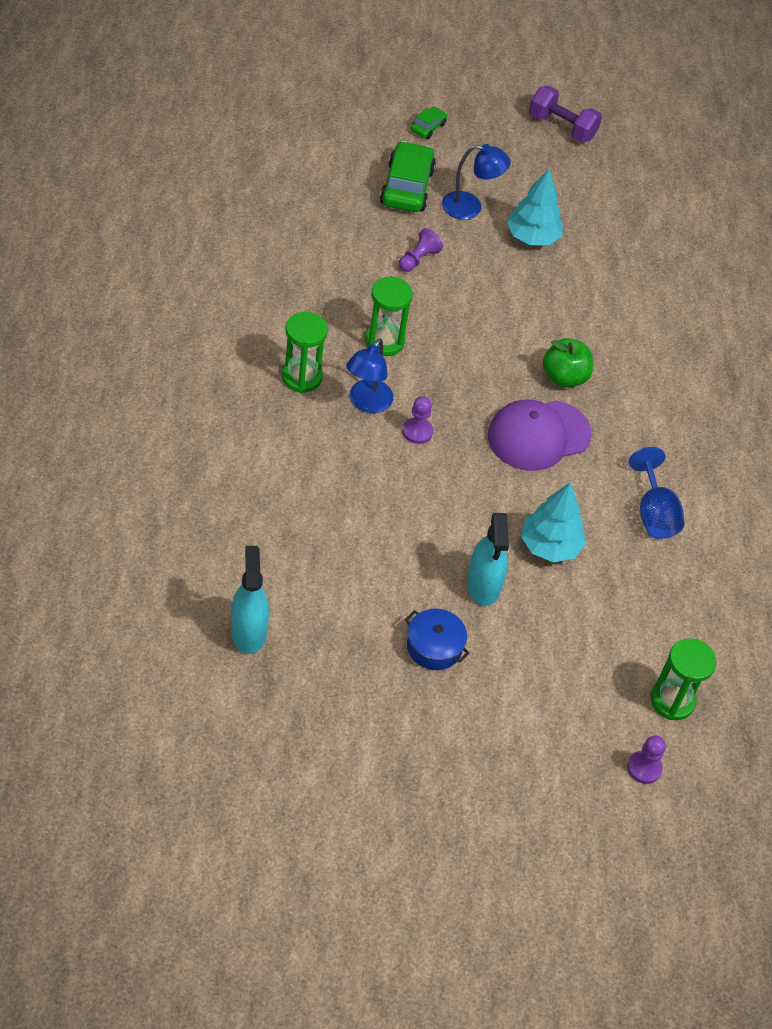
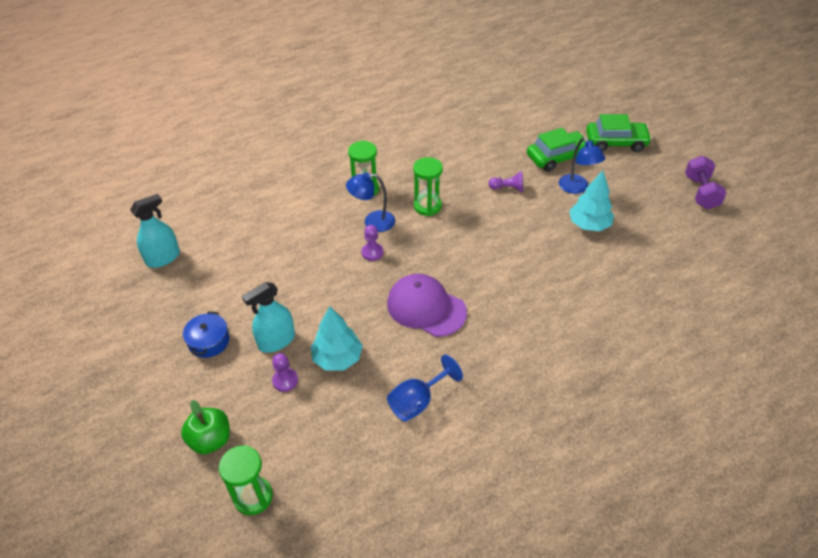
camera: 65 degrees right, 5 degrees down
(428, 127) = (616, 142): green car -> green car, size x2.01
(564, 377) = (489, 296): green apple -> green apple (211, 440)
(644, 768) = (179, 508): purple pawn -> purple pawn (285, 380)

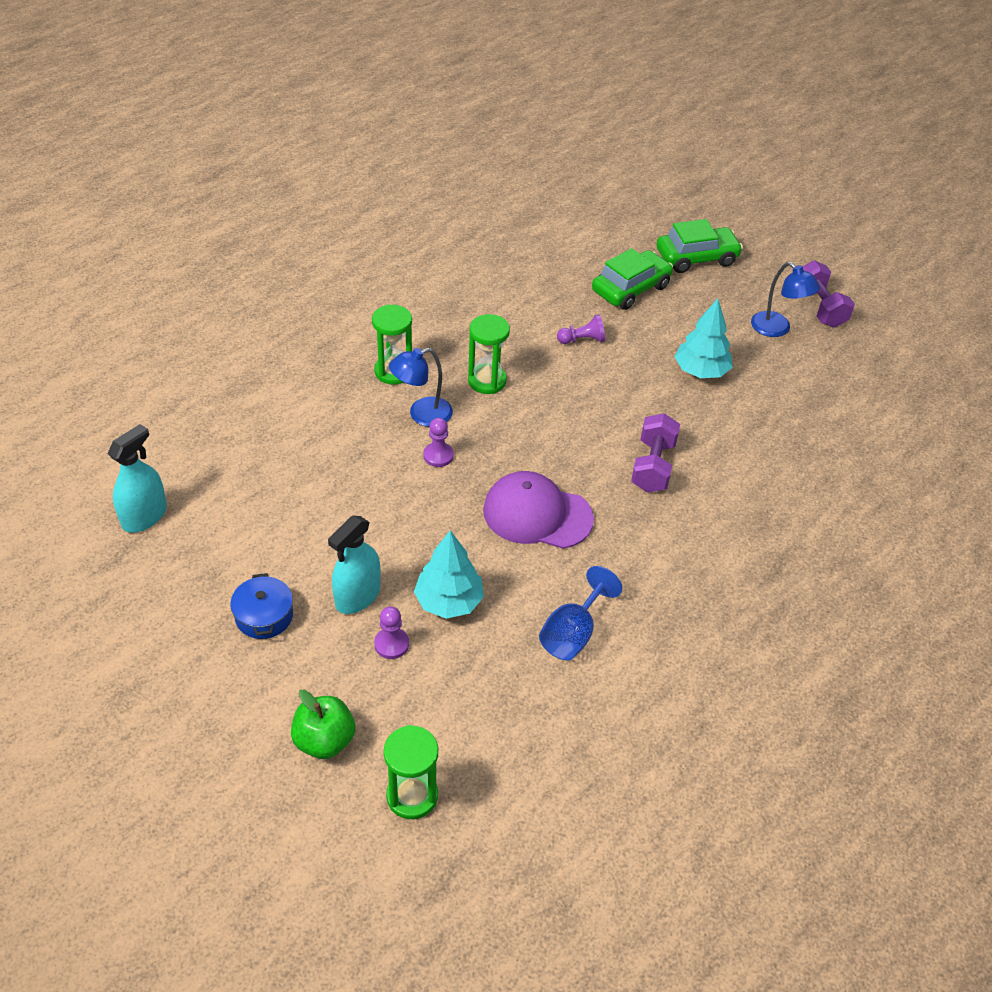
camera: 20 degrees left, 0 degrees up
(526, 288) = (653, 466): none -> purple dumbbell
(577, 188) = (669, 326): blue lamp -> blue lamp (777, 329)

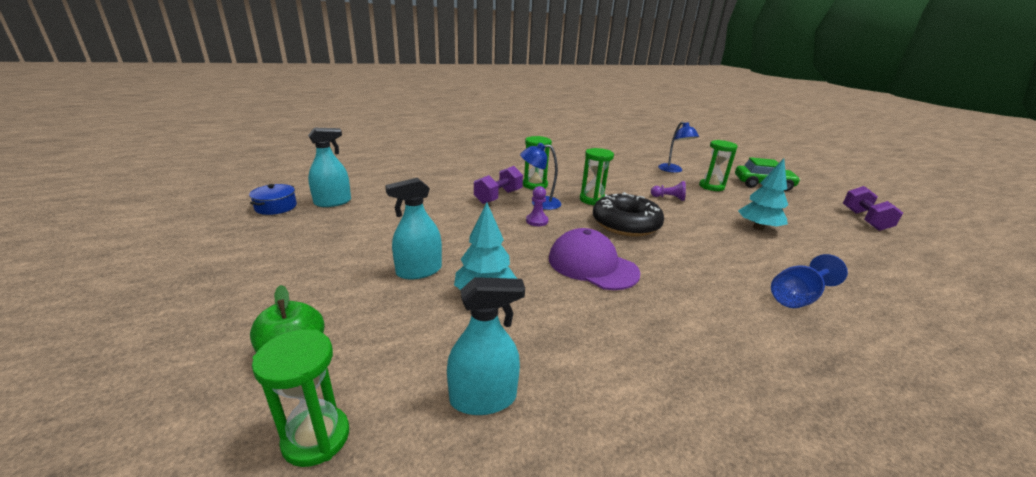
camera: 25 degrees right, 20 degrees down
(264, 616) = (344, 262): blue pot -> blue pot (276, 207)
(391, 644) = (416, 306): purple pawn -> none
(515, 713) = (483, 398): none -> turquoise spray bottle
(547, 421) = (625, 224): none -> black donut
(572, 633) = (582, 350): blue goblet -> blue goblet (797, 297)
(630, 288) = (711, 186): green car -> green hourglass
(653, 466) = (704, 264): purple dumbbell -> purple dumbbell (498, 197)
(777, 329) = (827, 222): blue lamp -> blue lamp (673, 170)

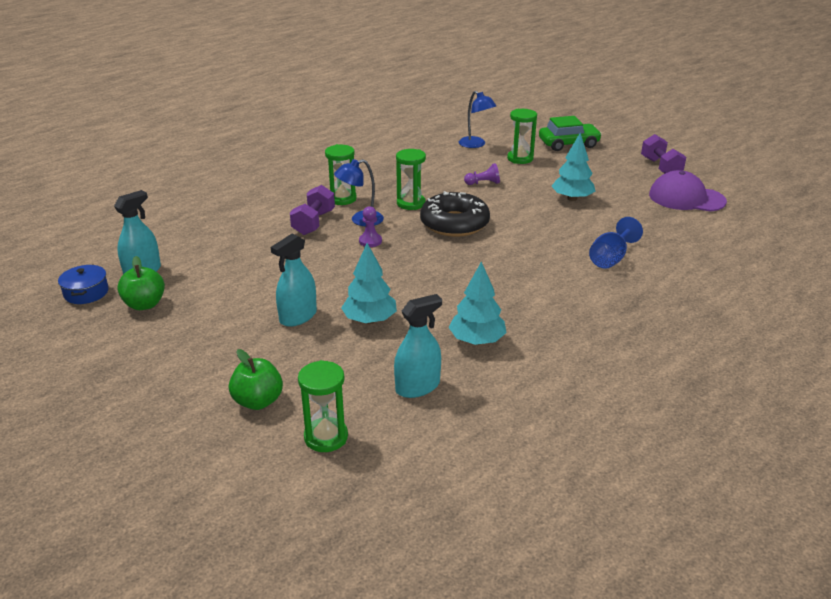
camera: 20 degrees left, 5 degrees up
(305, 226) = (145, 304): none -> green apple
(592, 265) = (443, 272): purple cap -> purple cap (686, 198)
(592, 355) = (477, 340): none -> turquoise tree

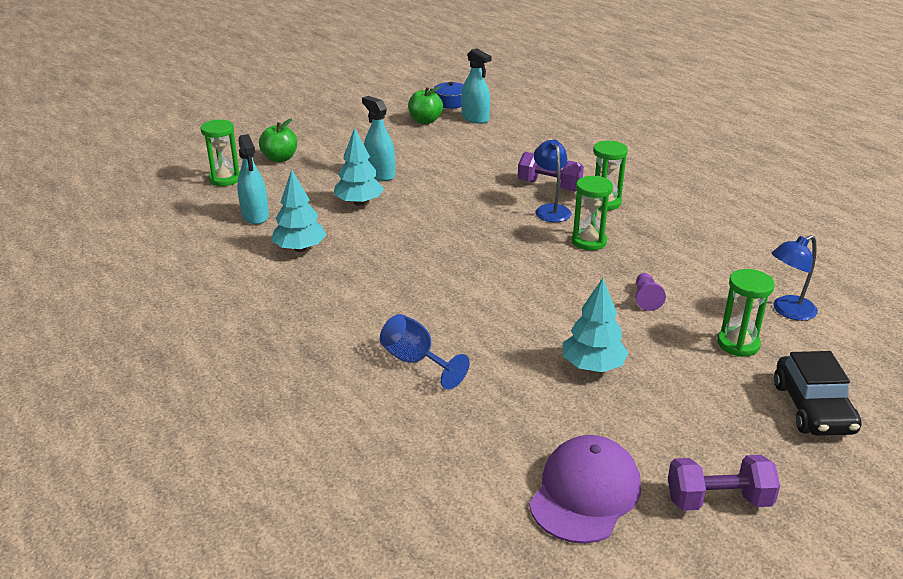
camera: 100 degrees right, 0 degrees up
(370, 241) = (502, 212): purple pawn -> none
(454, 223) = (532, 264): black donut -> none
(568, 144) = (813, 408): green car -> black car

